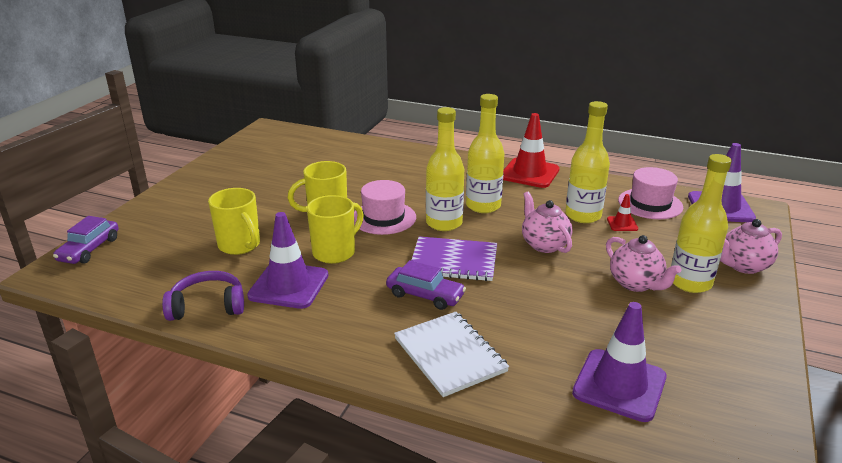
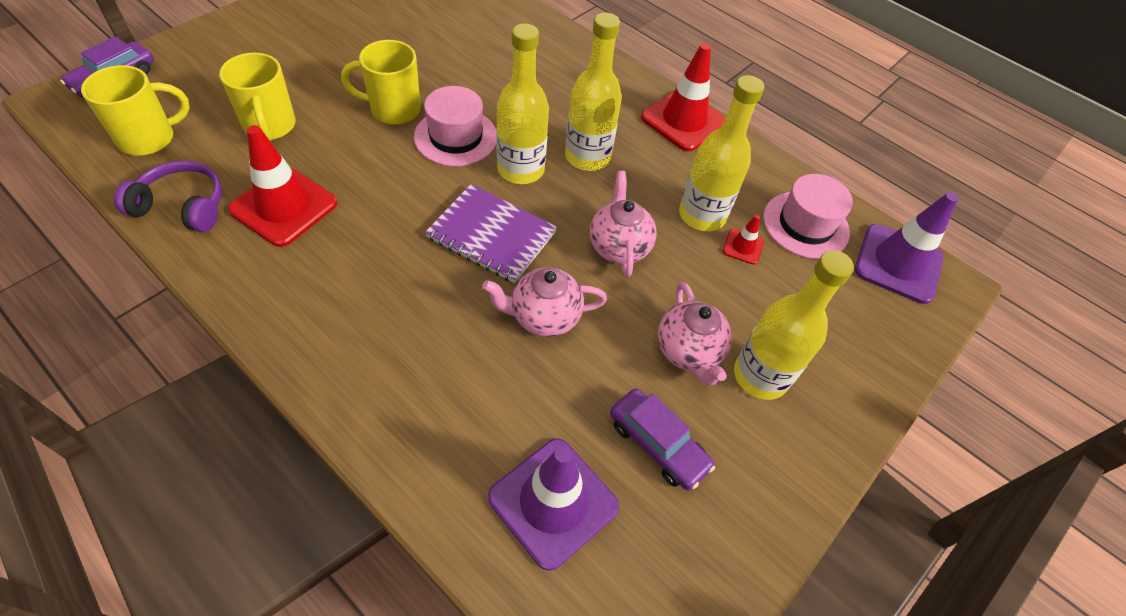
camera: 15 degrees right, 25 degrees up
(289, 285) = (284, 206): purple traffic cone -> red traffic cone
(335, 252) = (366, 173): yellow mug -> yellow mug (149, 138)
(425, 295) = (423, 276): purple car -> purple car (657, 444)
(450, 355) = (391, 378): white notebook -> none
(743, 266) = (853, 374): pink teapot -> pink teapot (544, 317)

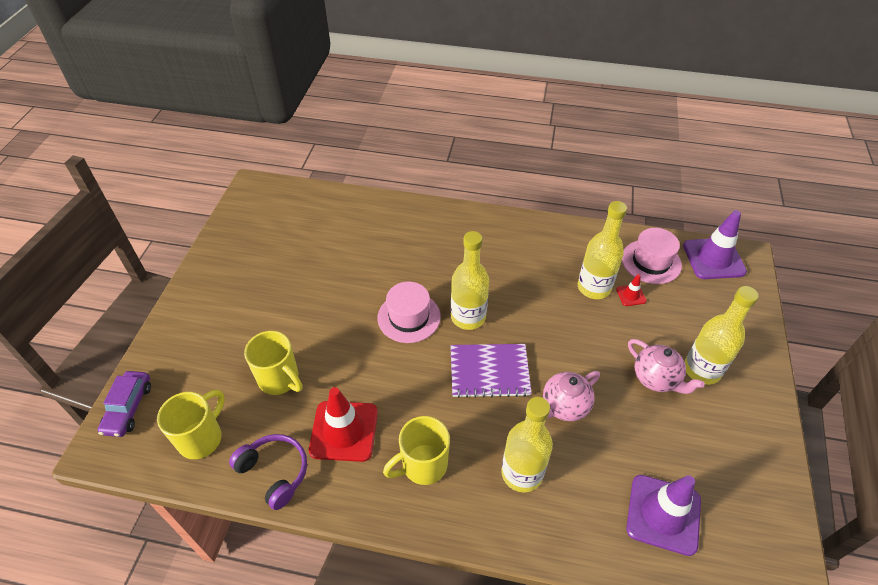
camera: 25 degrees left, 5 degrees down
(182, 206) = (275, 472): purple headphones -> purple headphones turned 60 degrees clockwise
(393, 110) = (351, 320): yellow mug -> yellow mug (423, 465)
(587, 157) = (499, 286): yellow bottle -> yellow bottle (522, 473)
(618, 247) = (566, 335): pink teapot -> none
(657, 444) = (685, 444): purple car -> none
(684, 120) = (533, 229): red traffic cone -> none

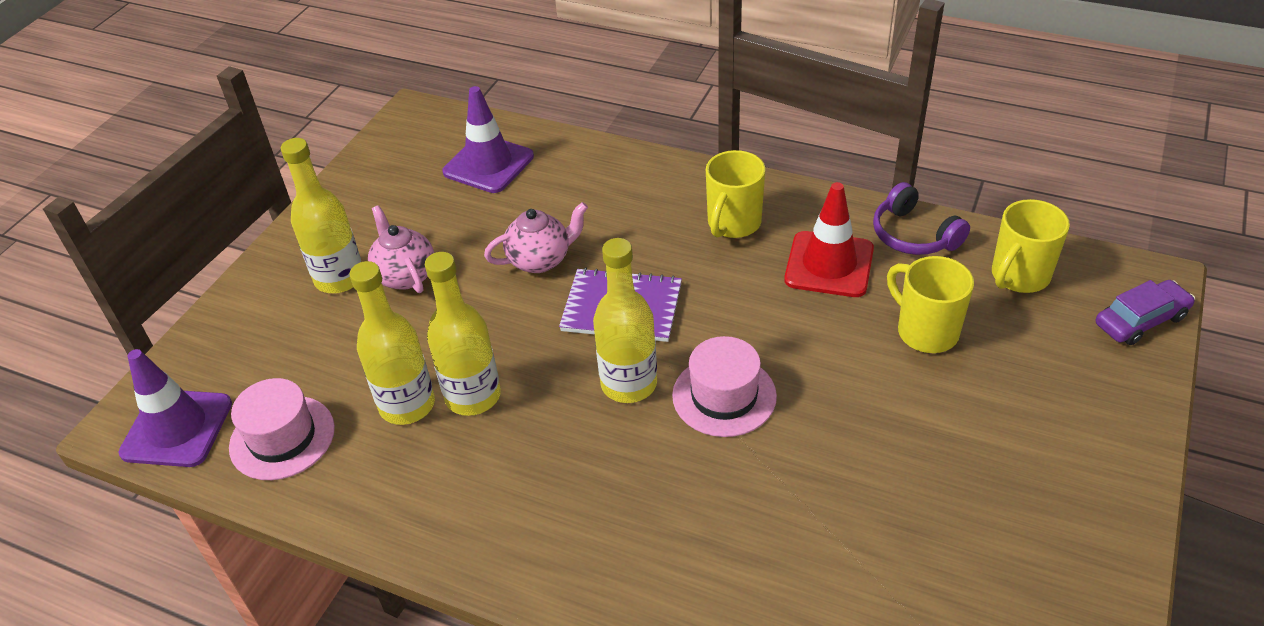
camera: 165 degrees left, 5 degrees down
(128, 408) = (1140, 320): purple car -> purple car turned 45 degrees clockwise
(423, 465) = (733, 224): yellow mug -> yellow mug turned 135 degrees clockwise
(522, 473) = (620, 207): yellow bottle -> yellow bottle (473, 396)
(631, 295) = (358, 385): red traffic cone -> none

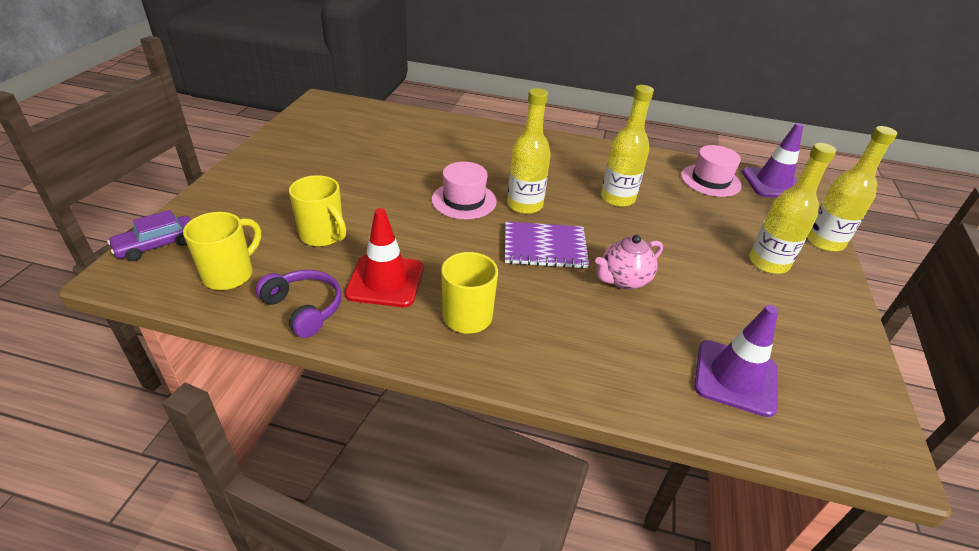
camera: 165 degrees right, 5 degrees down
(405, 275) = (720, 266): pink teapot -> none
(407, 405) = (653, 194): yellow bottle -> yellow bottle (824, 242)

